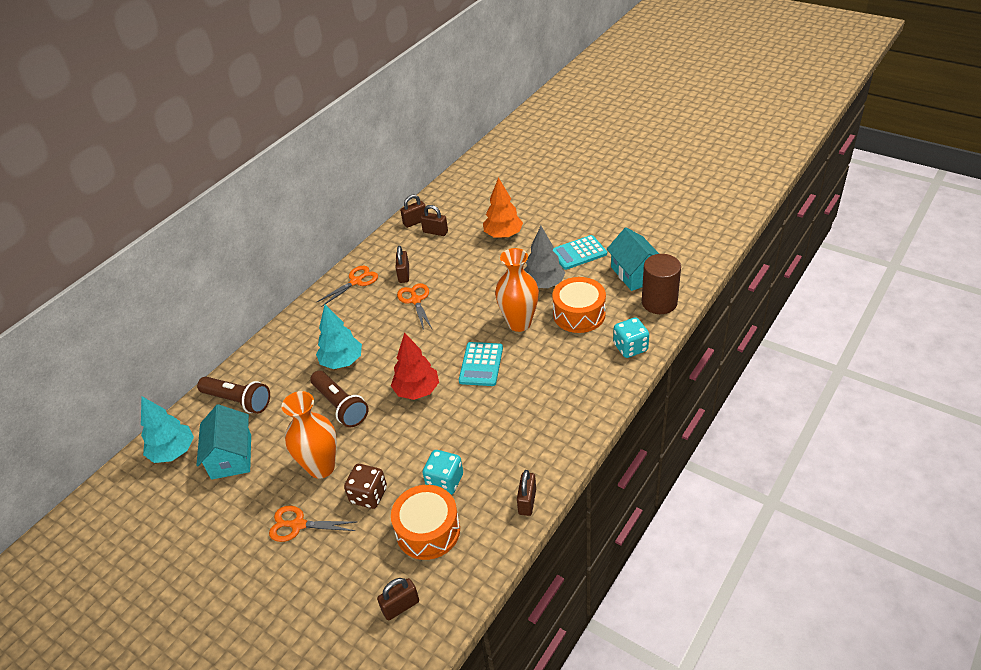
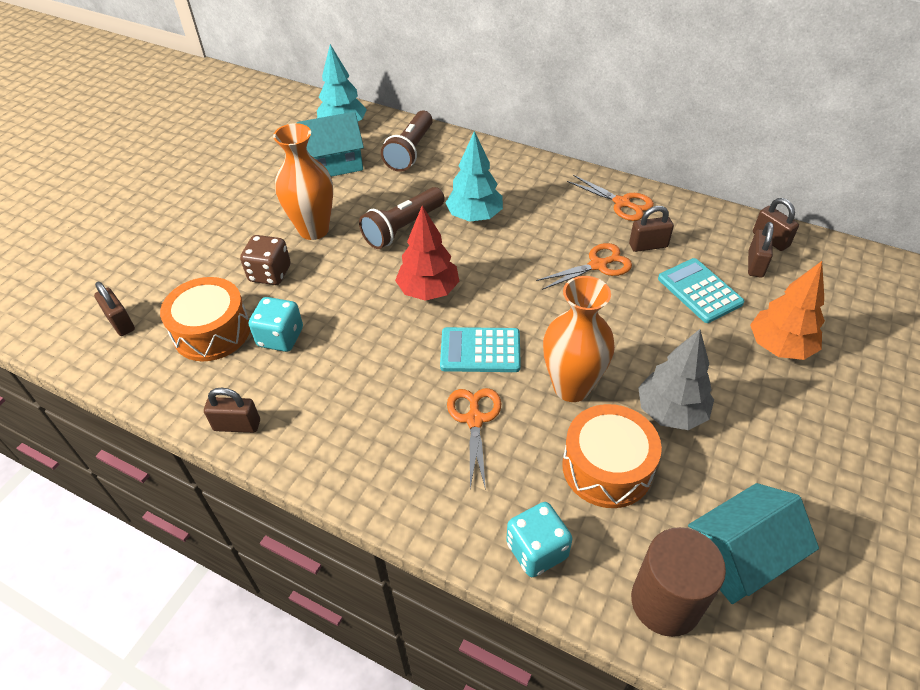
camera: 80 degrees right, 5 degrees up
(298, 525) = (240, 227): orange scissors -> orange scissors (474, 419)
(578, 253) = (769, 459): turquoise calculator -> turquoise calculator (699, 291)

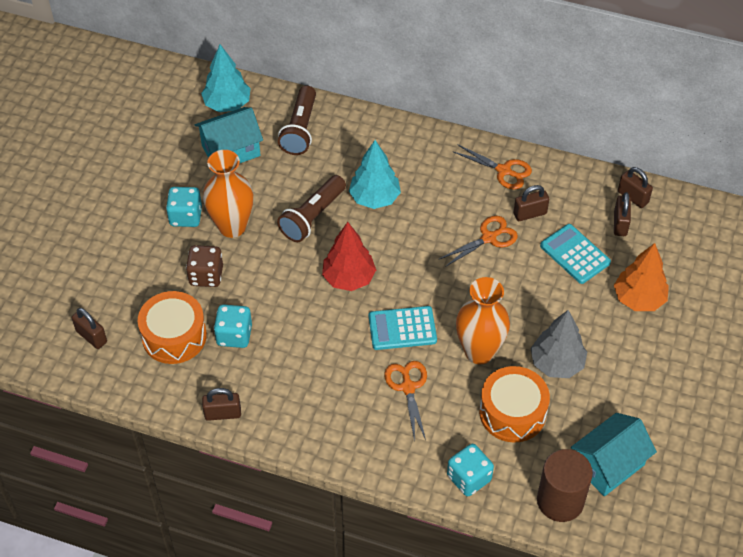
camera: 10 degrees left, 5 degrees up
(268, 216) = (186, 216): none -> turquoise dice

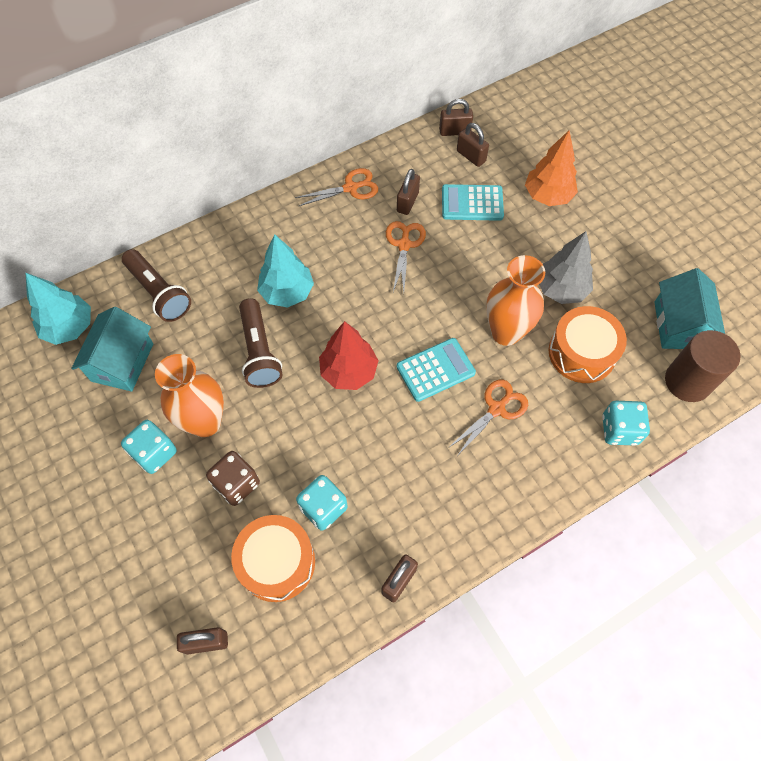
camera: 50 degrees left, 10 degrees up
(402, 329) = (435, 370): turquoise calculator -> turquoise calculator turned 150 degrees counterclockwise
(408, 387) = (496, 409): orange scissors -> orange scissors turned 105 degrees clockwise

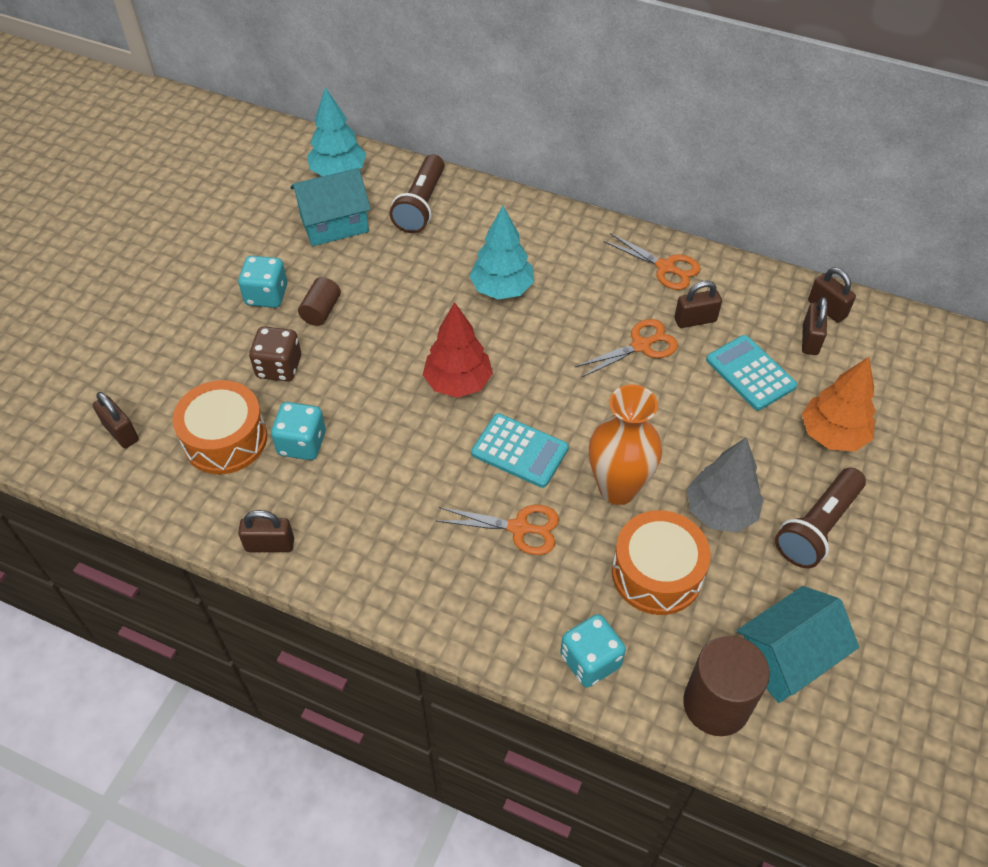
camera: 55 degrees right, 10 degrees down
(205, 422) = (321, 311): orange vase -> brown cylinder
(259, 351) = (422, 306): brown flashlight -> brown flashlight (817, 527)

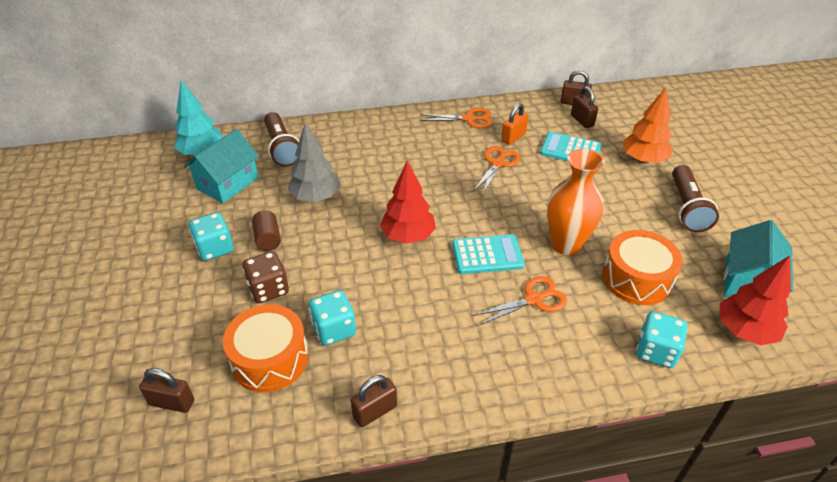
camera: 35 degrees left, 10 degrees down
(502, 289) = (383, 171): turquoise tree -> none
(695, 320) = (513, 137): brown padlock -> orange padlock
(716, 704) = (745, 331): brown cylinder -> red tree
(720, 511) = (632, 226): grey tree -> grey tree (316, 197)

